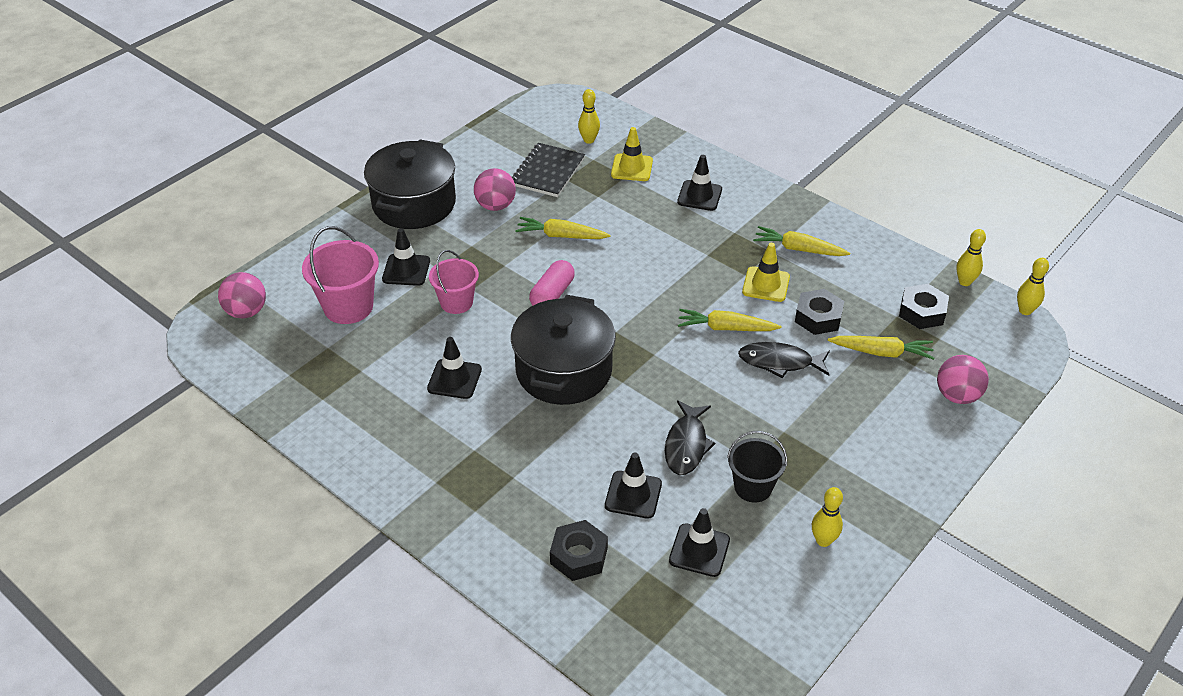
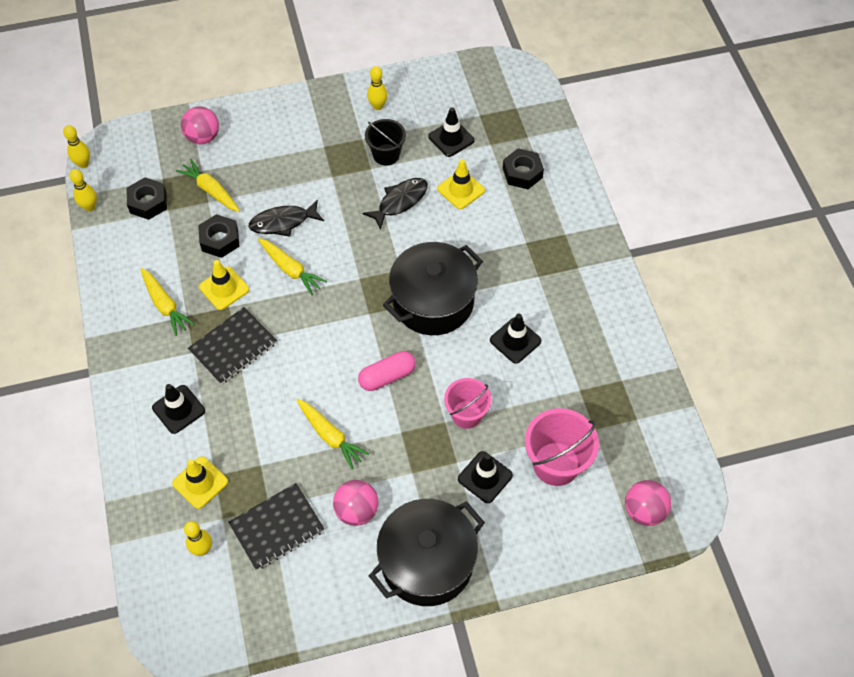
camera: 145 degrees left, 15 degrees up
(633, 495) = (461, 190): black traffic cone -> yellow traffic cone
(706, 251) = (233, 347): none -> black notebook
(780, 362) = (283, 222): black fish -> black fish turned 120 degrees clockwise

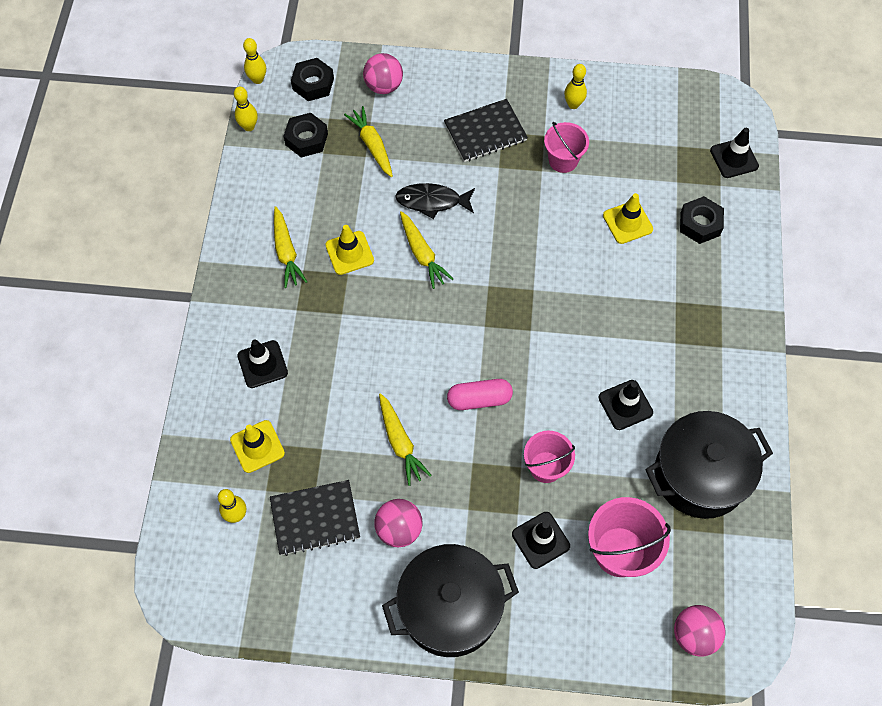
camera: 20 degrees right, 5 degrees up
(220, 240) = (363, 200): black nut -> black nut (313, 84)
(233, 347) = (337, 317): black notebook -> black notebook (485, 132)
(386, 154) = (563, 160): black bucket -> pink bucket
(400, 202) = (559, 216): black fish -> none
(433, 302) = (554, 335): black pot -> black pot (700, 474)
(451, 138) = (637, 163): black traffic cone -> black traffic cone (734, 158)

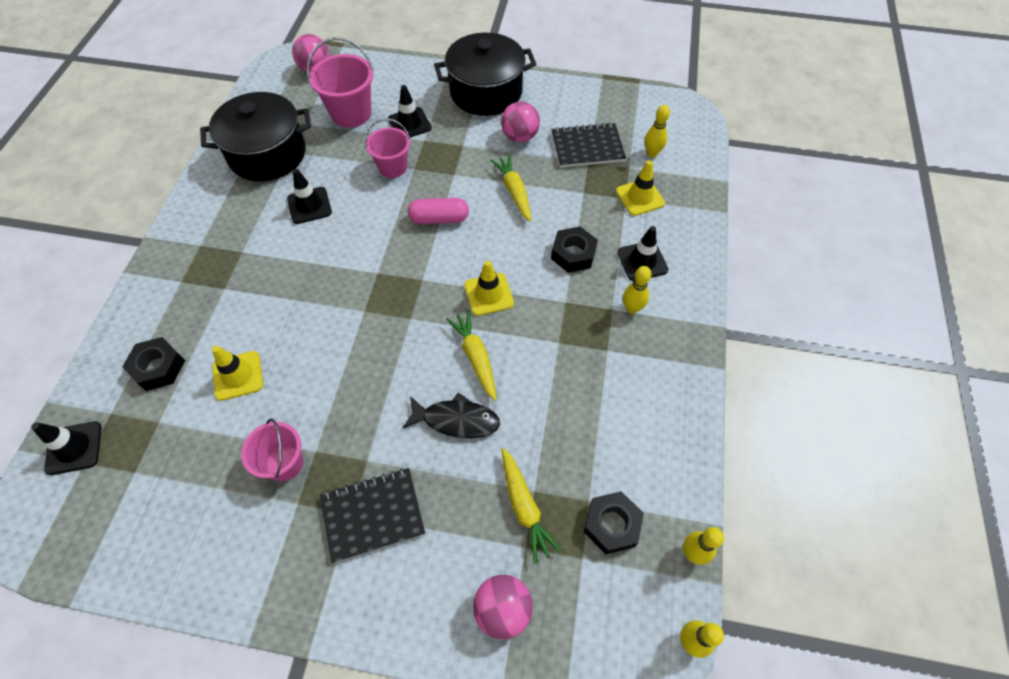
camera: 175 degrees left, 5 degrees down
(286, 252) = (627, 371): yellow carrot -> none
(313, 84) = (606, 624): black nut -> black nut (573, 254)
(349, 253) = (556, 365): yellow traffic cone -> yellow traffic cone (489, 294)
(573, 104) = (242, 550): yellow bowling pin -> yellow bowling pin (632, 308)

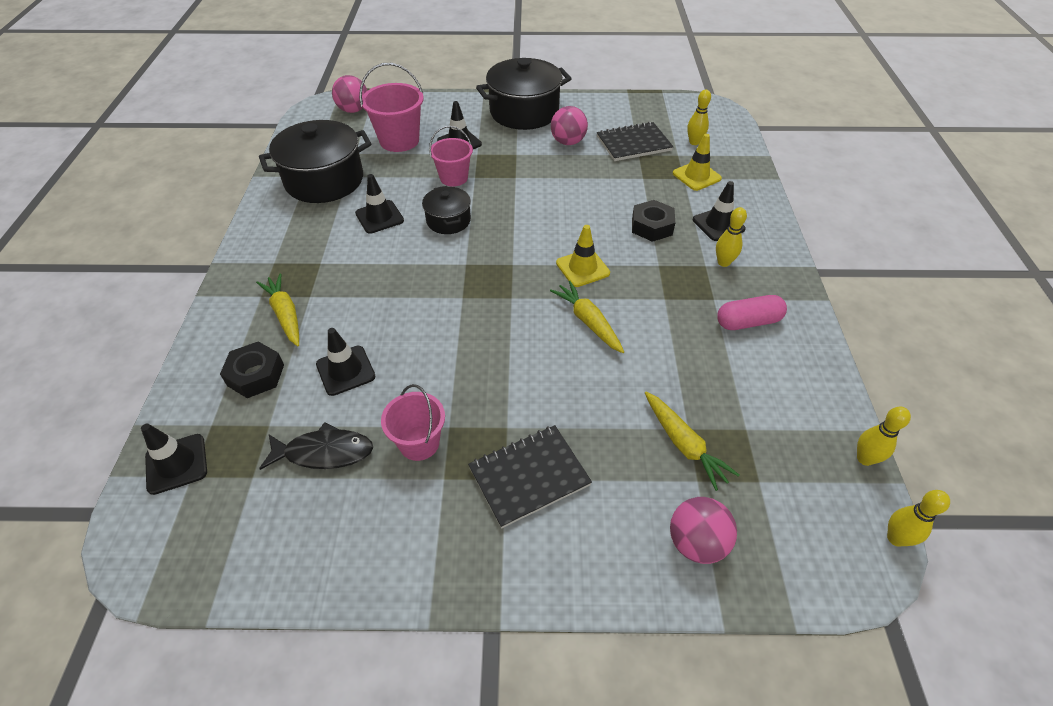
camera: 10 degrees left, 10 degrees down
(238, 375) = (345, 370): yellow traffic cone -> black traffic cone
(374, 219) = (448, 220): none -> black pot
(439, 219) = (513, 213): pink capsule -> pink capsule (748, 322)
(456, 420) = (587, 378): black fish -> black fish (324, 452)
(514, 191) = (578, 184): yellow carrot -> yellow carrot (285, 314)
(612, 524) = (776, 446): black nut -> none

